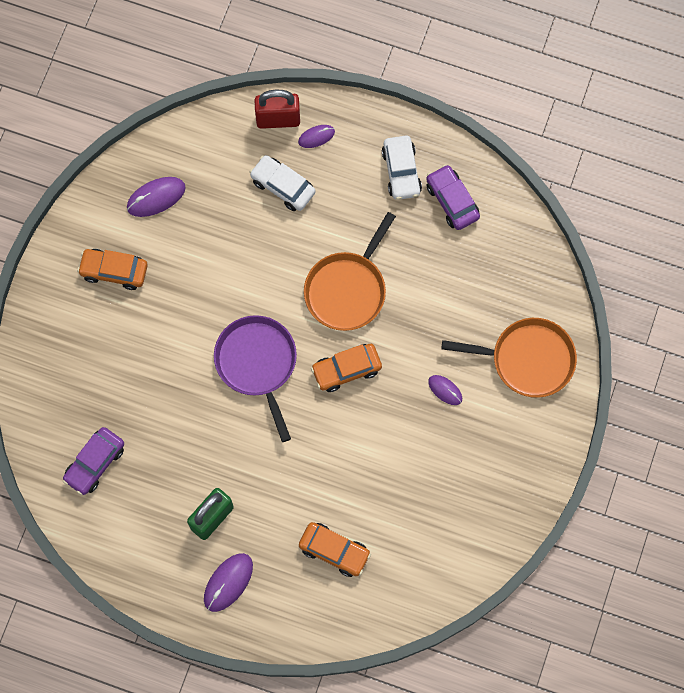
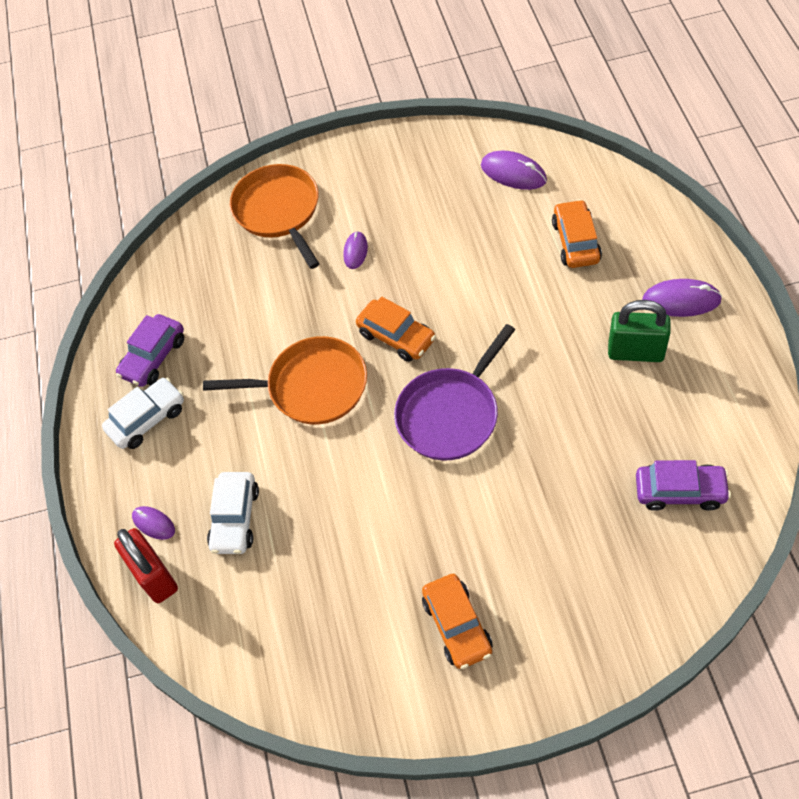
camera: 115 degrees left, 15 degrees down
(156, 197) = (335, 643): purple mouse -> purple mouse (513, 173)

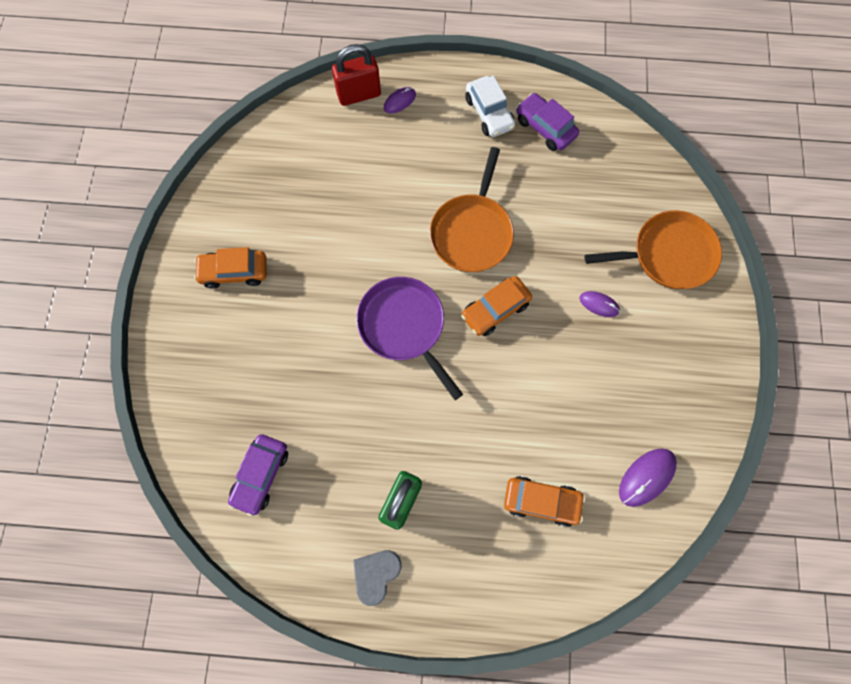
camera: 100 degrees right, 15 degrees up
(235, 518) = (380, 153): white car -> none
(681, 300) = (439, 568): purple mouse -> none
(716, 349) = (376, 574): none -> grey heart

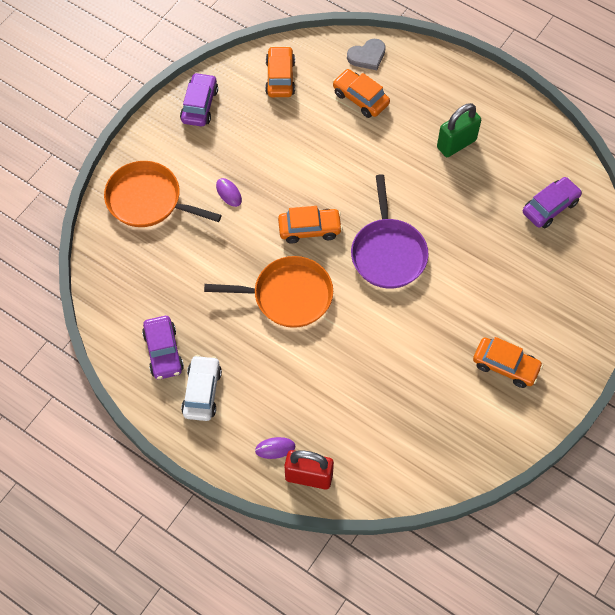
camera: 150 degrees left, 10 degrees down
(376, 574) = (497, 112): grey heart -> grey heart (367, 56)
(472, 232) = (288, 295): orange pan -> orange pan turned 45 degrees clockwise
(646, 477) = (280, 77): purple mouse -> orange car
(703, 389) = (199, 105): none -> purple car

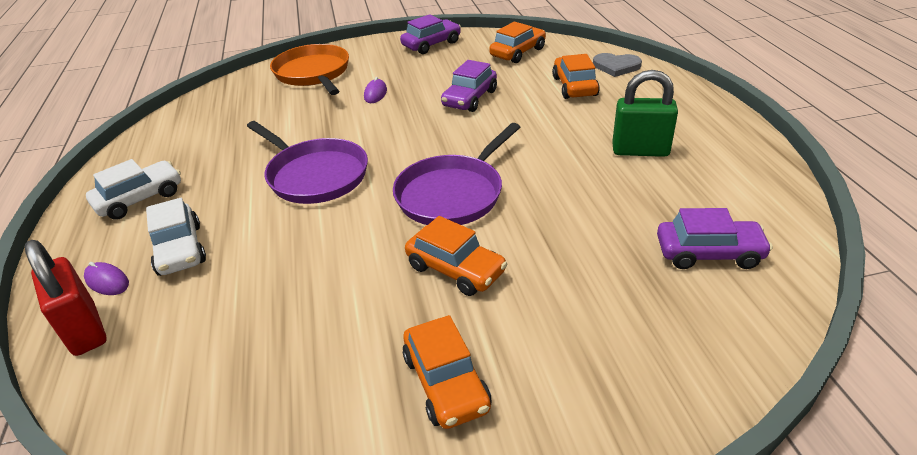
camera: 45 degrees right, 25 degrees down
(163, 352) = (166, 157): purple car -> purple car (470, 98)
(285, 402) = (180, 249): none -> white car
(288, 295) = (315, 175): orange pan -> purple pan
(309, 229) = (404, 142): orange car -> orange car (455, 269)

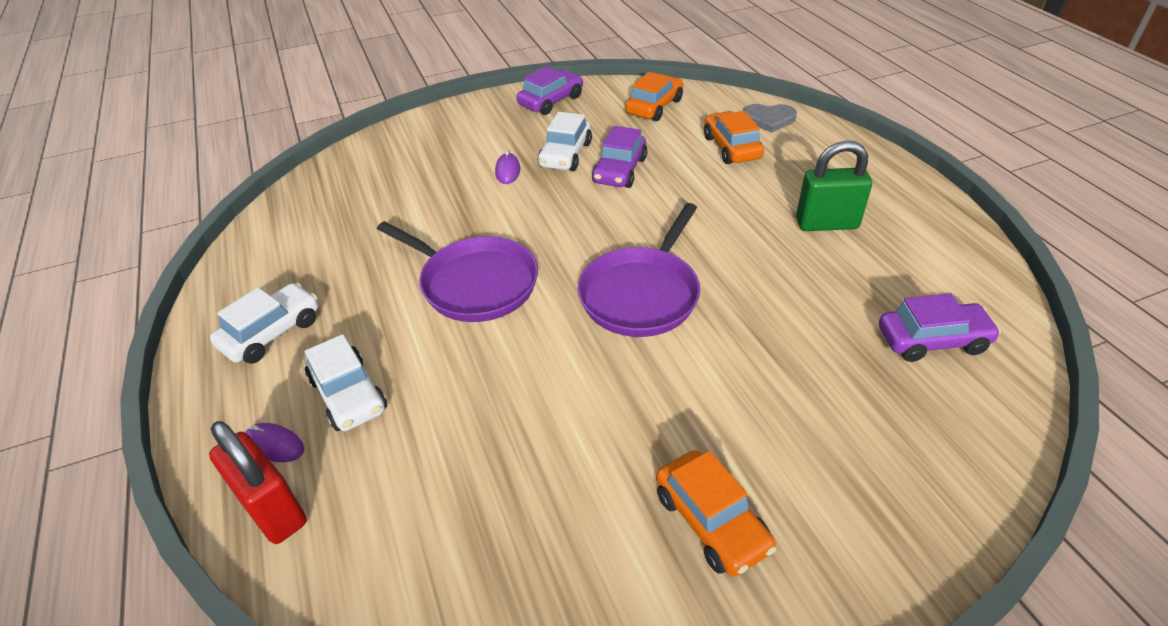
camera: 10 degrees left, 5 degrees up
(313, 73) = (422, 148): orange pan -> none
(428, 84) = (565, 155): none -> white car
(455, 269) = (676, 386): orange car -> none

